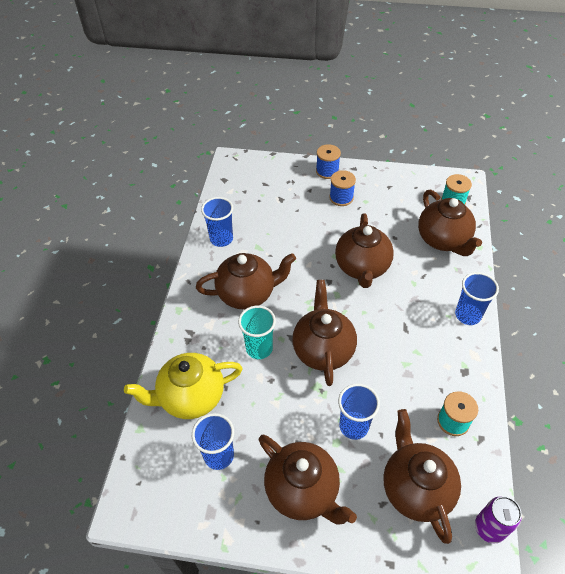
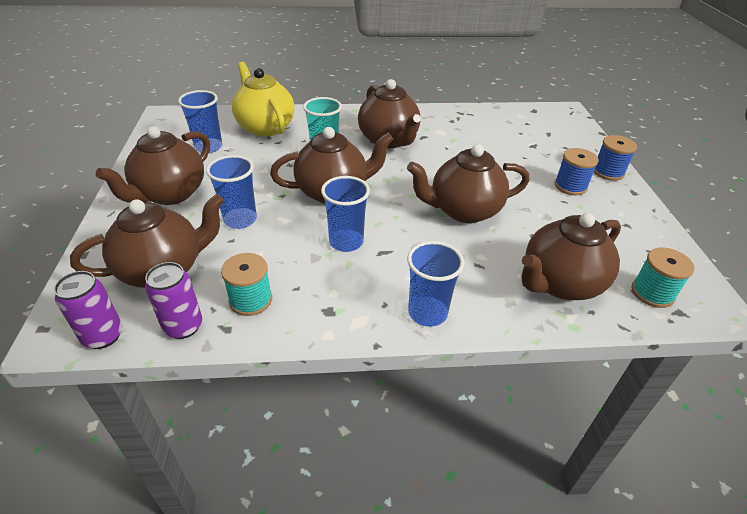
camera: 75 degrees right, 10 degrees down
(221, 239) = (451, 119): blue cup -> blue cup (346, 242)
(479, 468) = (183, 326): none -> purple can

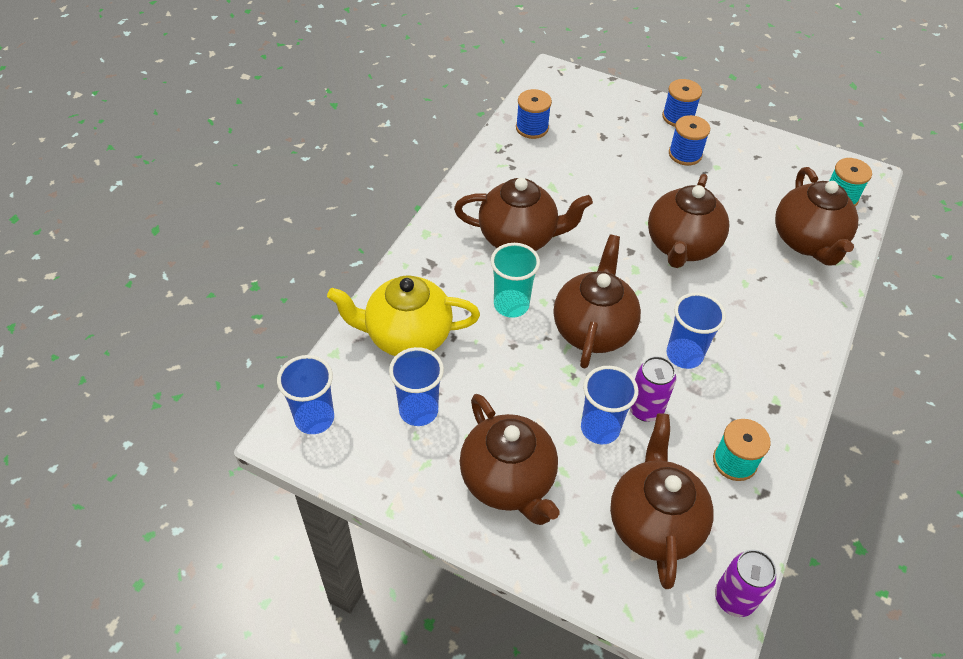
camera: 60 degrees left, 10 degrees up
(183, 326) = (748, 526): purple can -> purple can (645, 409)
(427, 313) = (805, 342): blue cup -> blue cup (314, 418)
(499, 117) = (532, 128): none -> blue spool

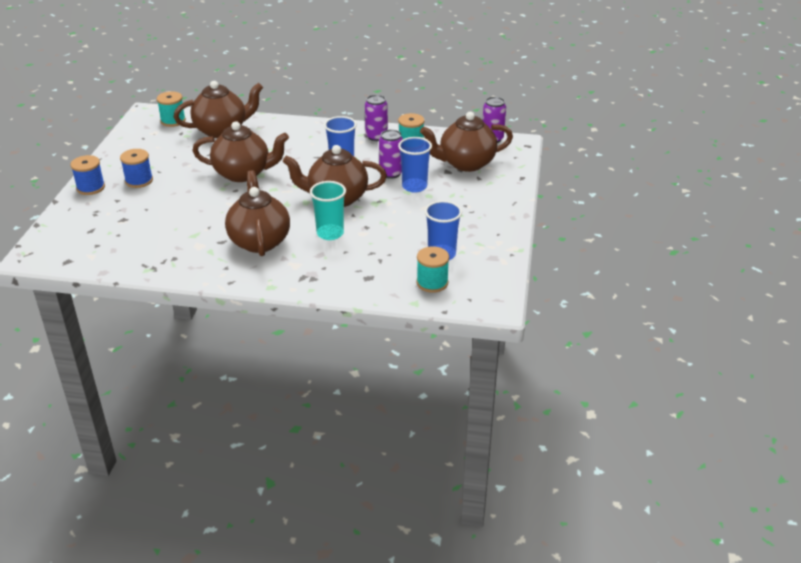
camera: 105 degrees left, 15 degrees down
(314, 418) = (475, 297): blue cup -> none
(363, 382) = (432, 283): none -> turquoise spool
(407, 336) = (381, 273): yellow teapot -> none
(508, 481) = (471, 212): brown teapot -> none
(532, 128) = (118, 256): blue spool -> none
(765, 419) = (376, 137): none -> purple can

